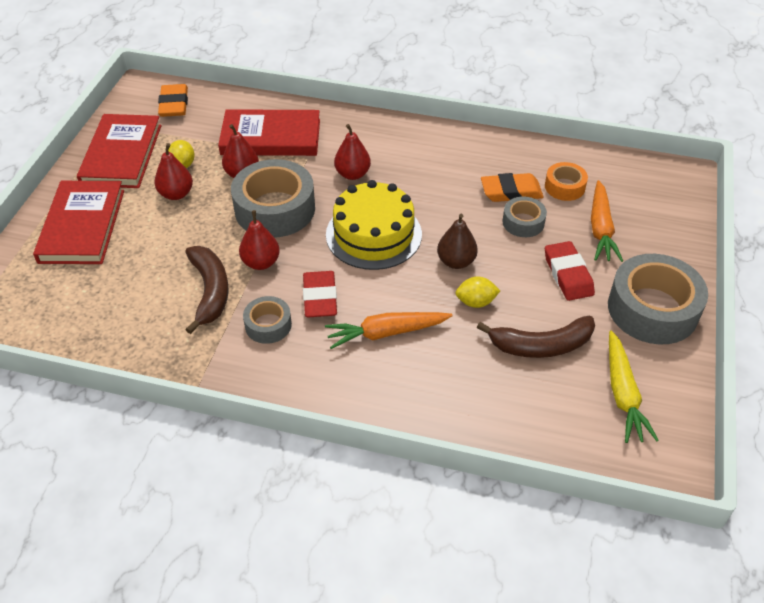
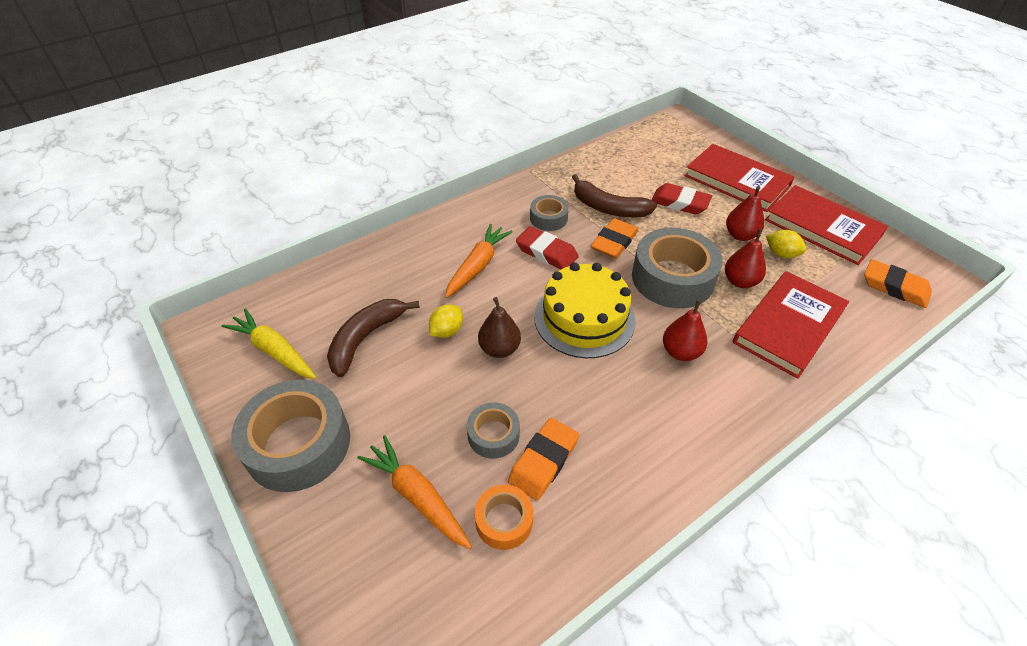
camera: 130 degrees right, 0 degrees up
(261, 262) = (614, 242): red pear -> orange eraser
(568, 274) = (401, 415): red eraser -> red eraser (680, 203)

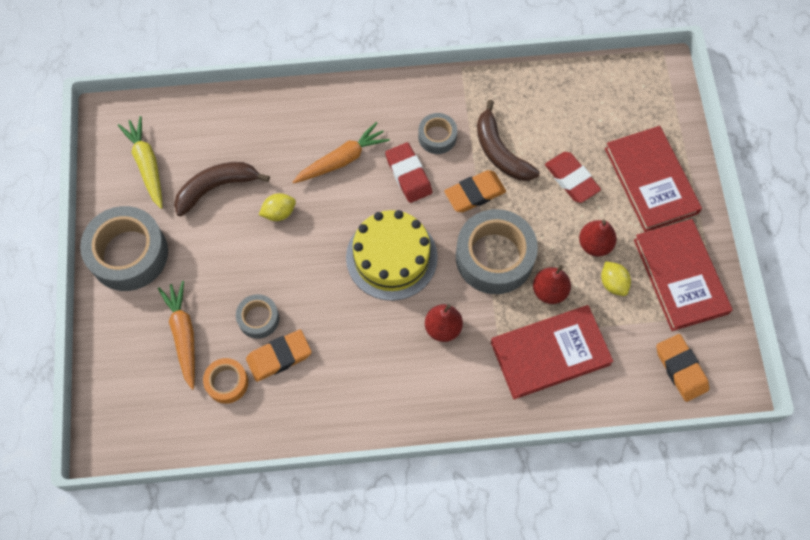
camera: 30 degrees right, 20 degrees up
(499, 349) = (308, 250): brown pear -> none

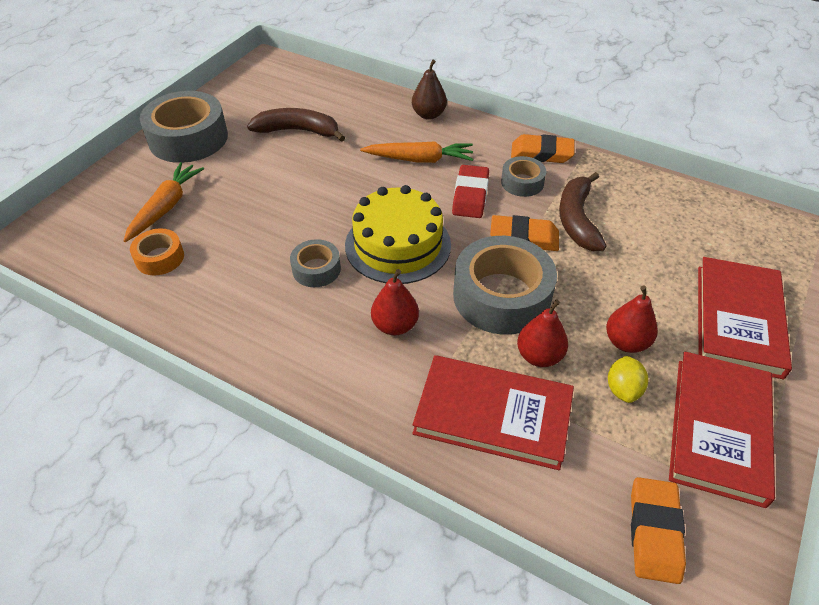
camera: 35 degrees right, 20 degrees down
(147, 164) = (263, 96): yellow carrot -> none
(258, 319) = (236, 228): grey tape -> grey tape (316, 269)
(279, 212) = (330, 168): yellow lemon -> none
(279, 357) = (222, 264): orange eraser -> orange eraser (541, 153)
(310, 102) = (428, 115): none -> brown pear
(571, 179) = (640, 275): red eraser -> none

